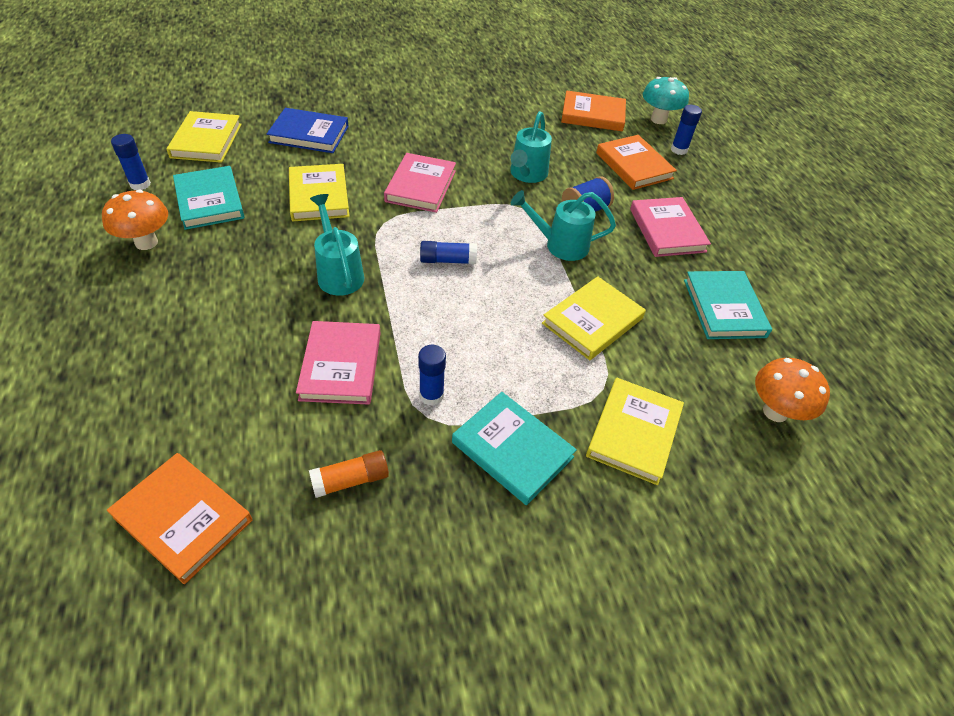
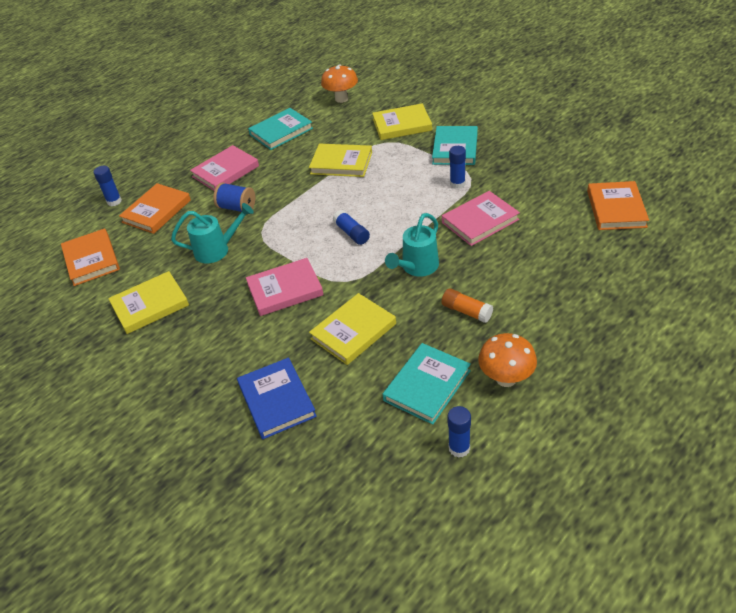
camera: 115 degrees left, 5 degrees down
(206, 141) = (357, 463): yellow book -> yellow book (150, 305)
(351, 480) = (532, 179): orange glue stick -> orange glue stick (466, 311)
(560, 245) = (285, 201): turquoise watering can -> none
(658, 119) = (72, 226): turquoise mushroom -> none

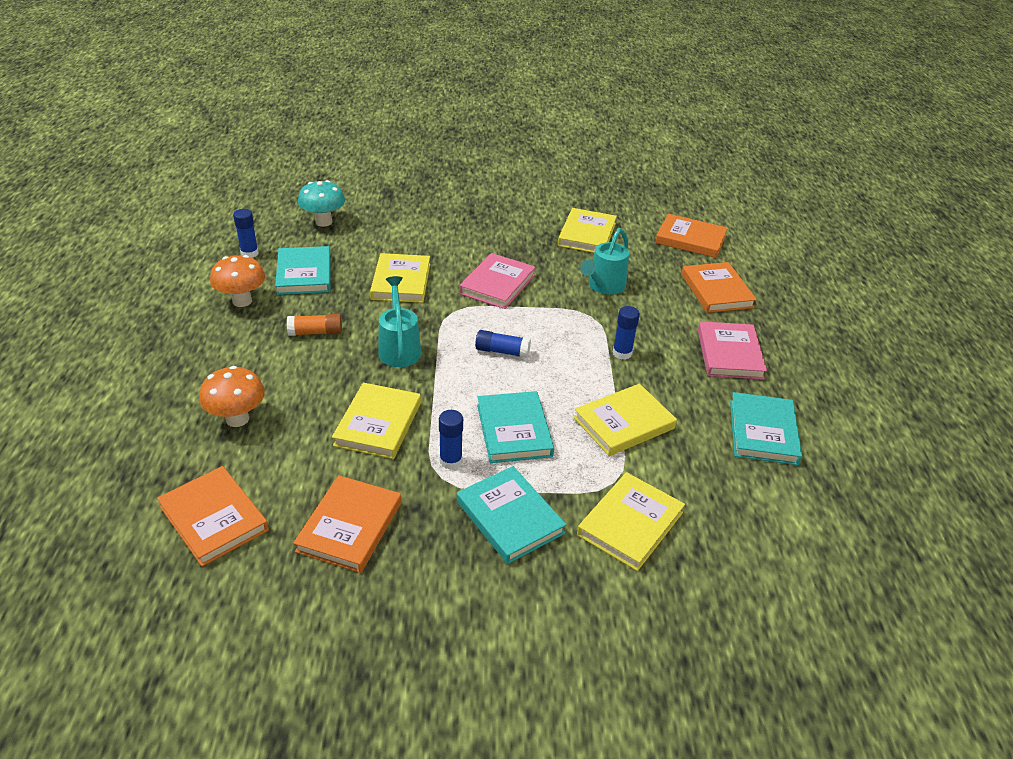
camera: 130 degrees right, 5 degrees down
(114, 201) = (770, 281): blue glue stick -> blue glue stick (622, 353)
(237, 208) = (650, 325): blue spool -> none
(277, 400) = (408, 228): blue book -> none
(341, 99) = (781, 531): orange mushroom -> orange mushroom (237, 419)
(347, 460) = (324, 222): none -> turquoise mushroom
(404, 184) = (514, 430): none -> turquoise book
(480, 221) = (378, 424): pink book -> yellow book
(541, 176) = (350, 526): none -> orange book

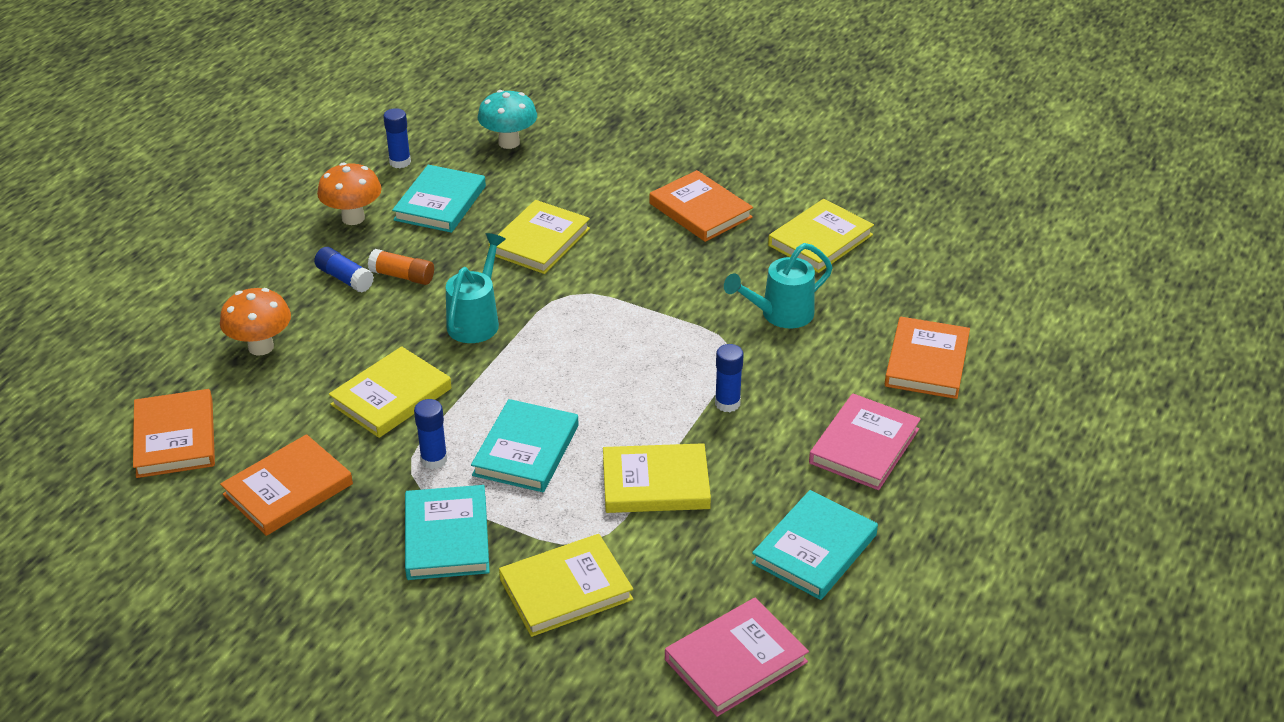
camera: 30 degrees right, 0 degrees up
(497, 284) = (649, 275): pink book -> pink book (736, 661)
(502, 351) = (587, 358): blue glue stick -> blue glue stick (345, 278)
(690, 239) = (959, 283): orange book -> orange book (700, 210)

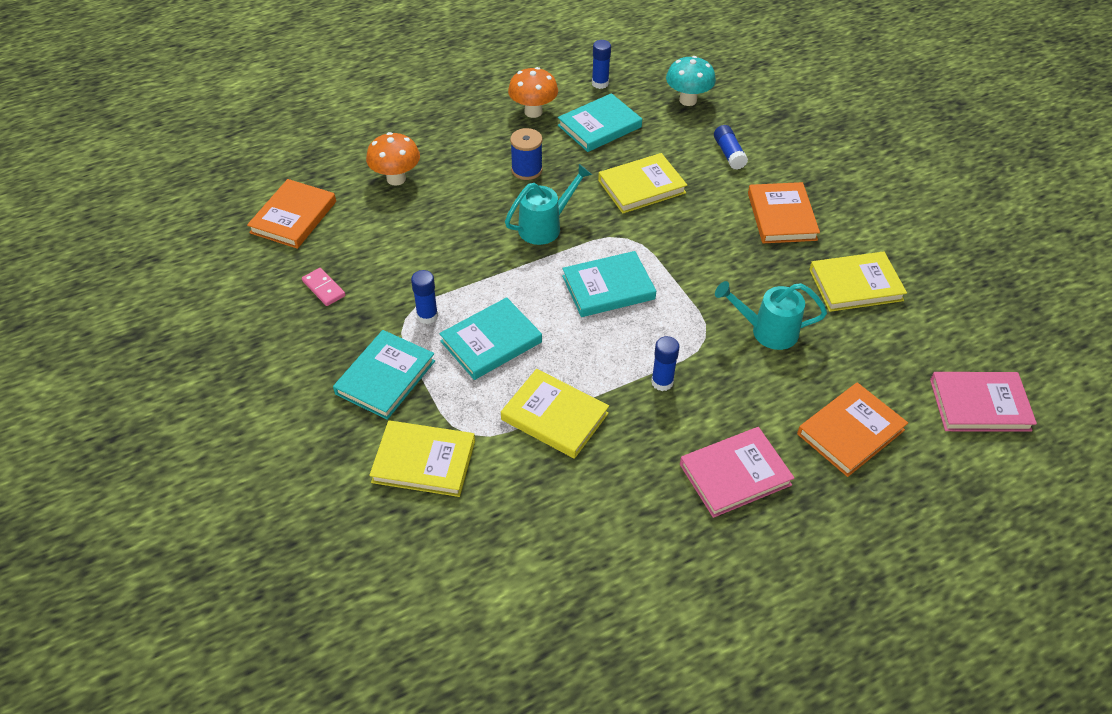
camera: 35 degrees right, 10 degrees up
(288, 489) = (324, 288): orange book -> pink domino
(345, 278) = (489, 154): blue glue stick -> blue glue stick (729, 154)
(391, 396) = (442, 255): yellow book -> none
(402, 276) = (526, 170): orange glue stick -> blue spool
(736, 661) = (485, 588): pink book -> pink book (979, 405)
(814, 549) = (620, 536): turquoise book -> turquoise book (608, 287)

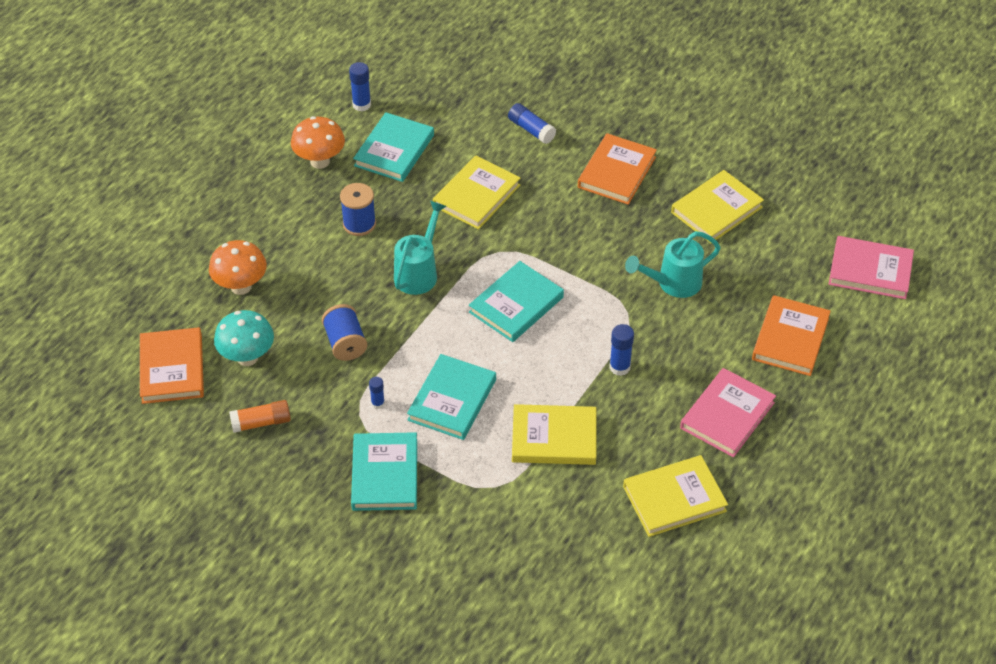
camera: 30 degrees left, 0 degrees up
(324, 288) = (261, 422): pink domino -> orange glue stick
(424, 461) = (475, 528): yellow book -> yellow book (674, 499)
(427, 316) = (378, 403): blue glue stick -> blue glue stick, size x0.63
(441, 256) = (345, 343): none -> blue spool
(688, 100) = (457, 89): turquoise mushroom -> turquoise mushroom (247, 357)
(781, 216) = (616, 172): orange book -> orange book turned 60 degrees clockwise
(979, 405) = (870, 271): pink book -> pink book turned 45 degrees clockwise

